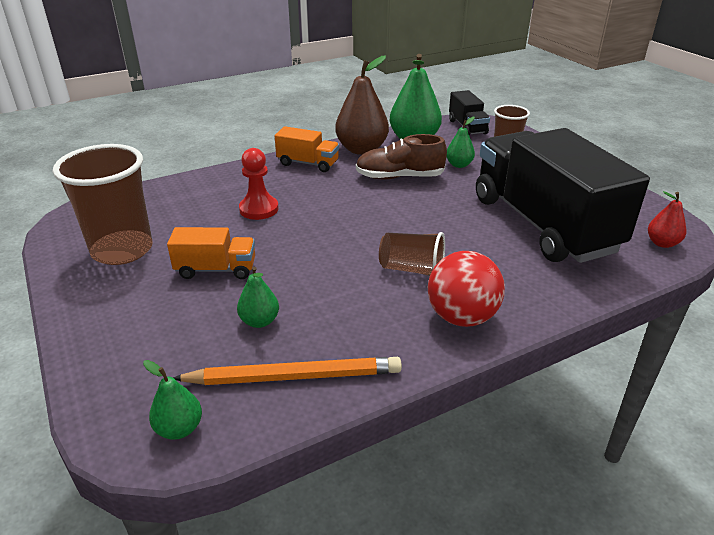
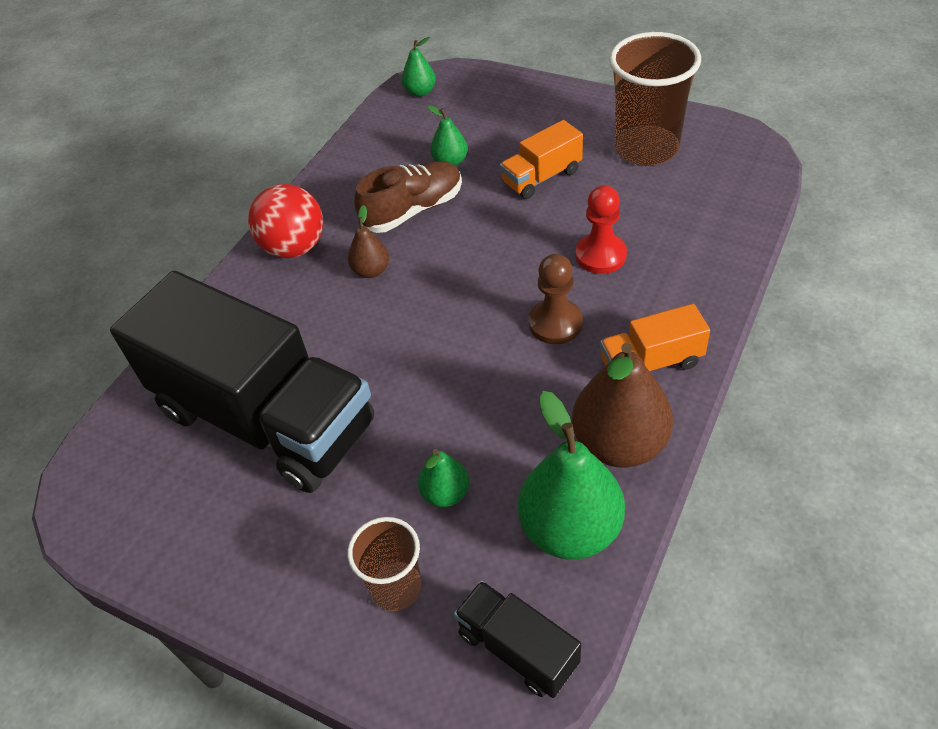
camera: 150 degrees right, 15 degrees up
(294, 376) = (384, 145): orange pencil -> none
(330, 193) = (555, 323): none -> brown pawn
(399, 177) = (504, 408): brown shoe -> brown shoe (413, 210)
(412, 269) = (371, 271): brown cup -> brown pear
(662, 243) = (109, 465): red pear -> none

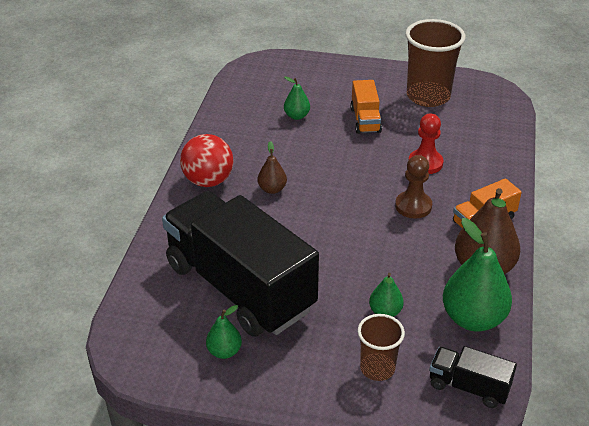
camera: 20 degrees left, 10 degrees down
(265, 418) = (240, 287): black truck -> black truck turned 150 degrees counterclockwise
(413, 210) = (284, 149): brown shoe -> none
(420, 92) = (253, 73): green pear -> green pear (224, 351)
(541, 177) = (365, 120): orange truck -> orange truck turned 45 degrees counterclockwise

